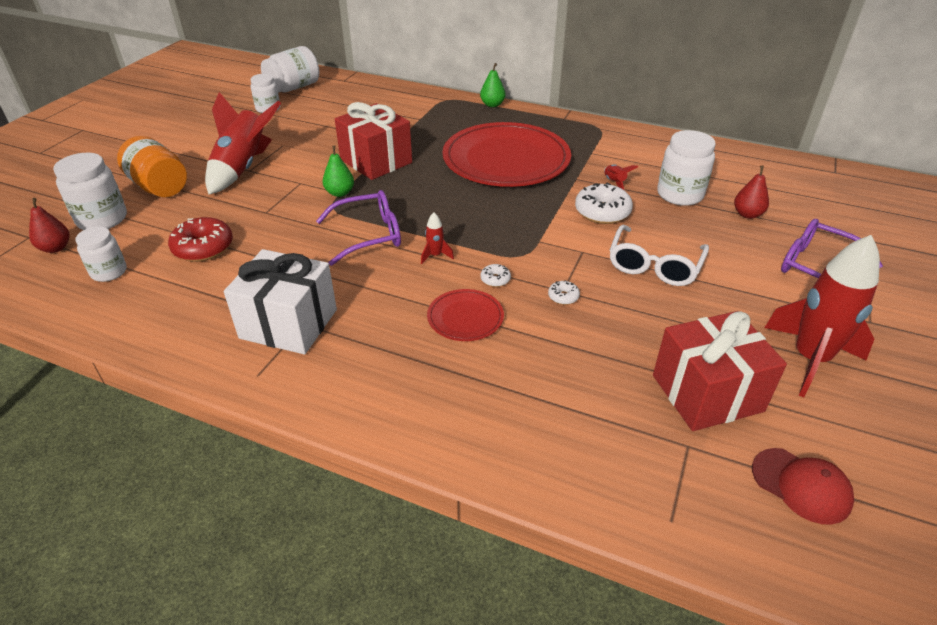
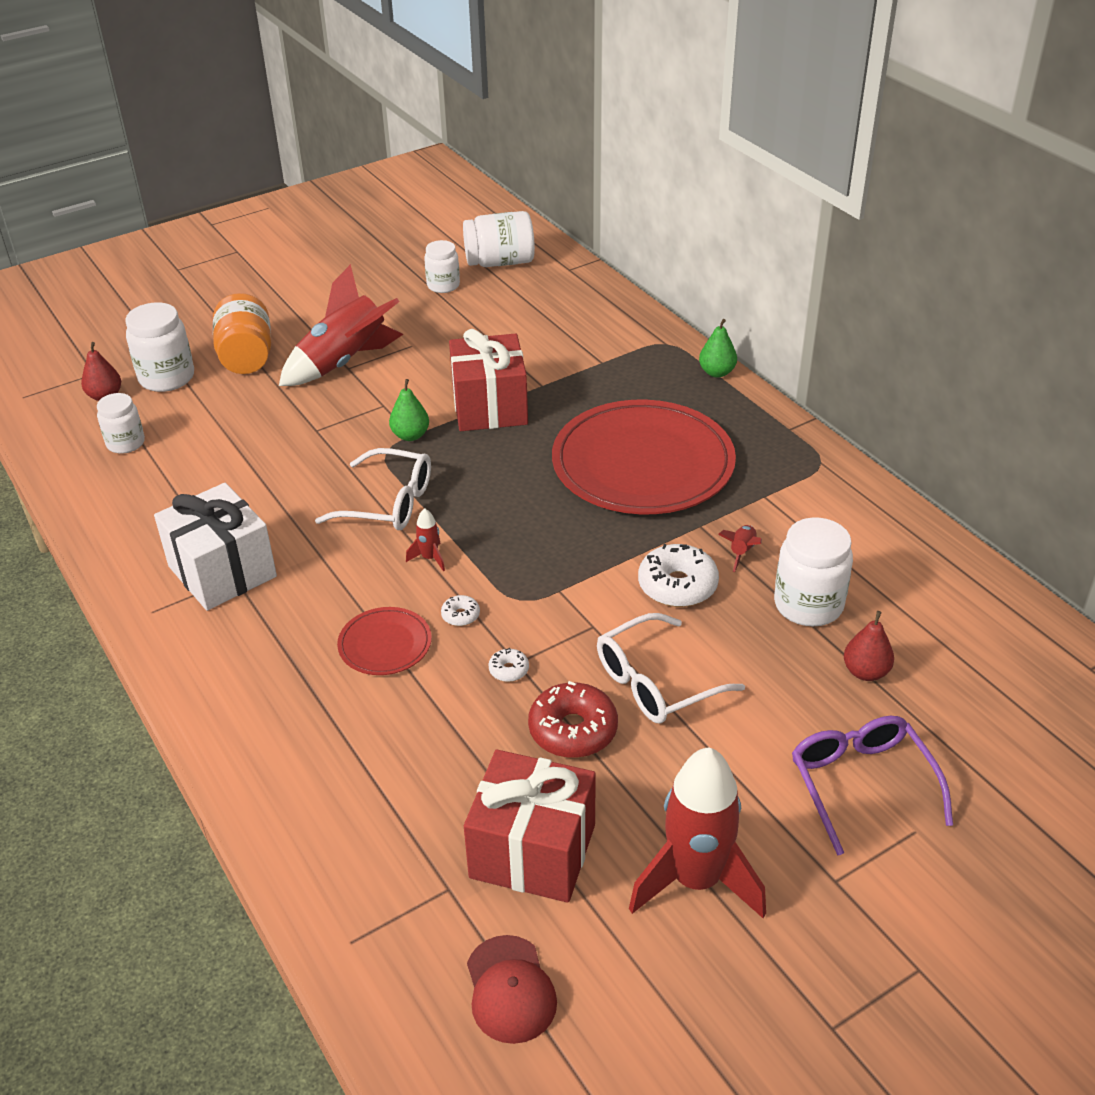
camera: 35 degrees right, 0 degrees up
(203, 248) = (224, 450): red donut -> red donut (573, 730)
(369, 235) = (388, 503): purple glasses -> white glasses

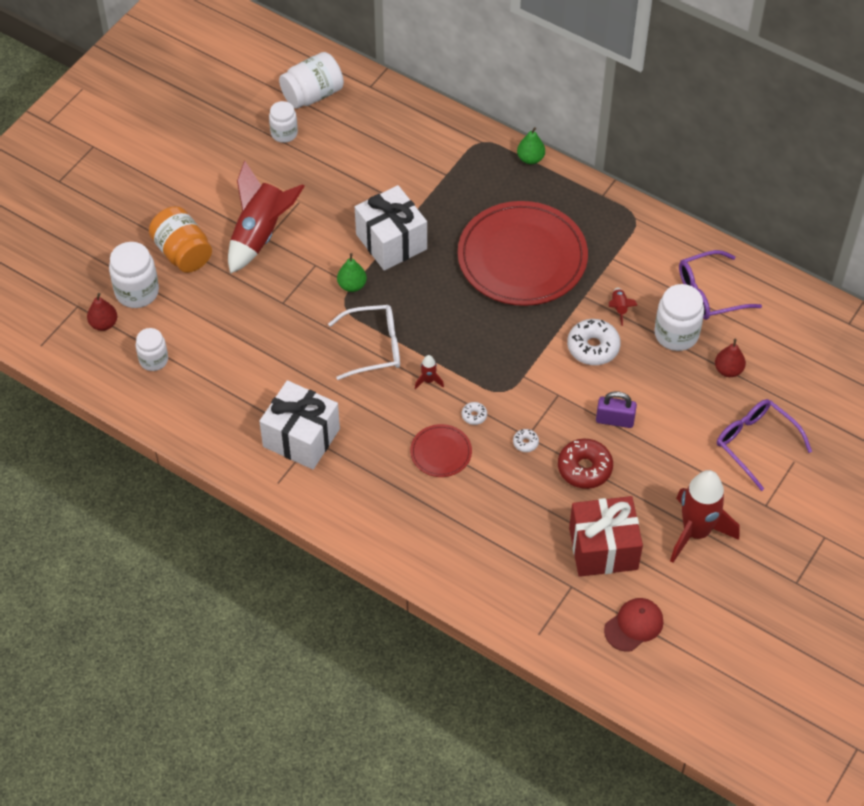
camera: 25 degrees left, 15 degrees up
(489, 407) = (391, 242): red gift -> white gift
(510, 989) = (634, 625): red cap -> red cap turned 90 degrees counterclockwise
(656, 682) = (615, 420): white glasses -> purple padlock
(884, 571) = (709, 293): none -> purple glasses

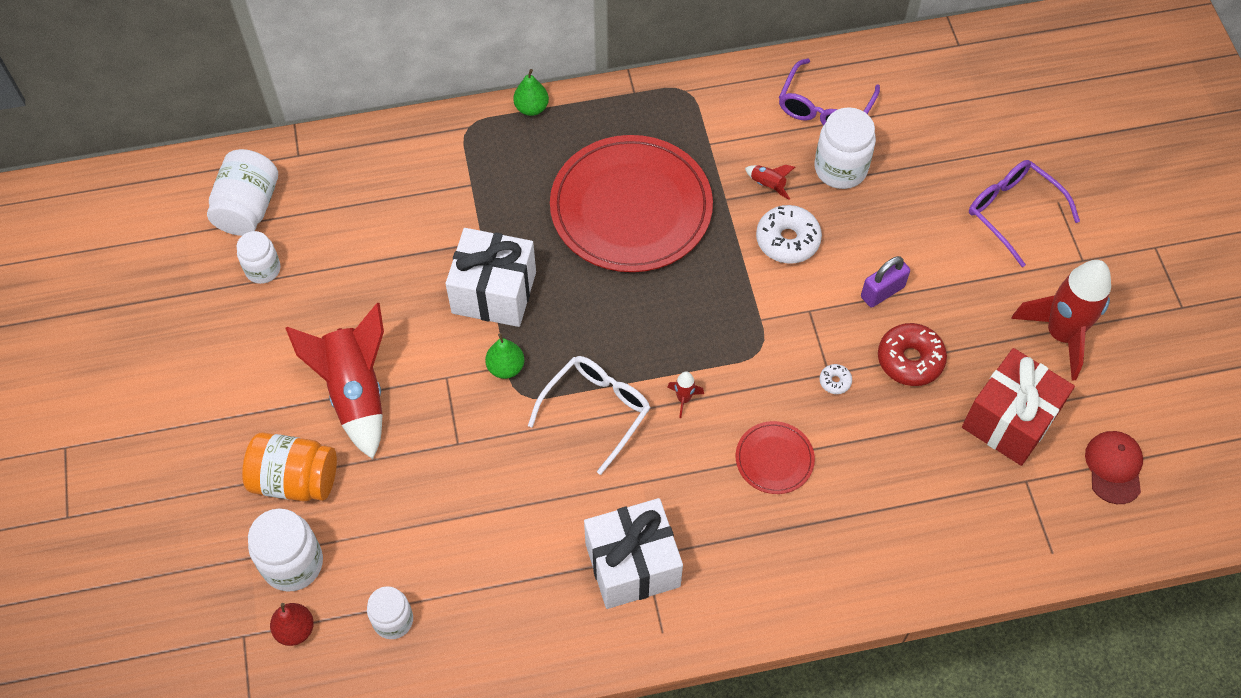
camera: 45 degrees left, 5 degrees up
(474, 415) = (762, 396): white donut -> none
(728, 370) = (917, 165): red pear -> none
(755, 443) = (1012, 212): purple glasses -> purple glasses turned 45 degrees clockwise

